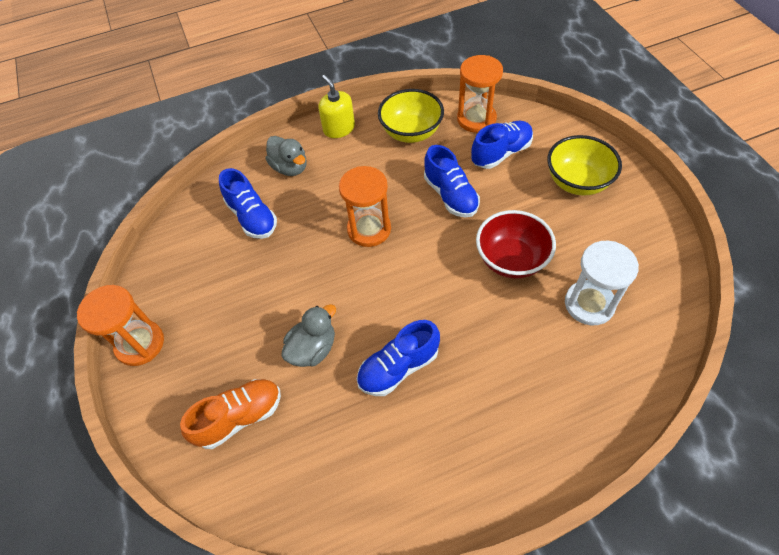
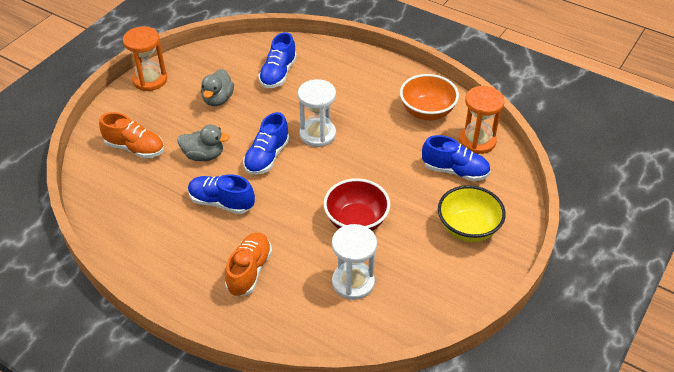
camera: 50 degrees right, 10 degrees down
(290, 167) = (335, 68): grey duck -> grey duck (218, 99)
(339, 128) = (393, 73): yellow soap dispenser -> none
(369, 229) = (317, 134): orange hourglass -> white hourglass
(411, 132) = (427, 112): yellow bowl -> orange bowl
(450, 195) = (386, 161): blue shoe -> blue shoe (267, 157)
(517, 391) = (249, 271): none -> orange shoe

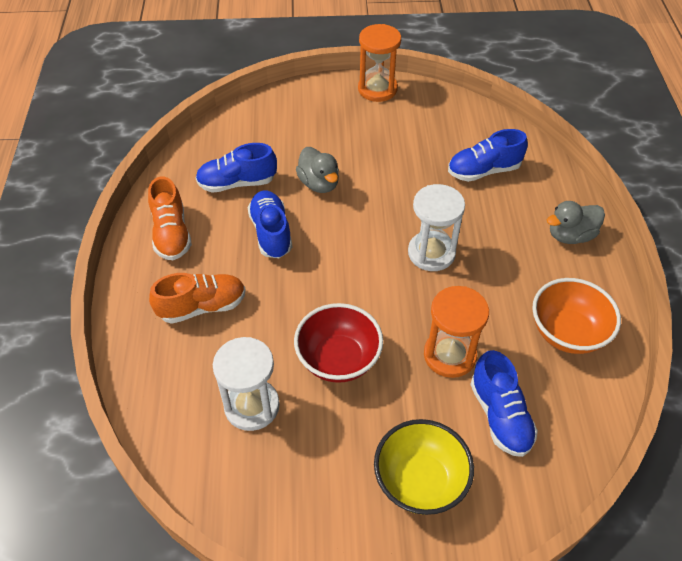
camera: 55 degrees right, 5 degrees up
(135, 148) = (284, 133): orange shoe -> orange shoe (171, 234)
(218, 99) = (401, 149): grey duck -> grey duck (570, 235)
(267, 157) = (360, 231): blue shoe -> blue shoe (237, 183)
(477, 141) = (573, 413): orange hourglass -> orange hourglass (449, 355)

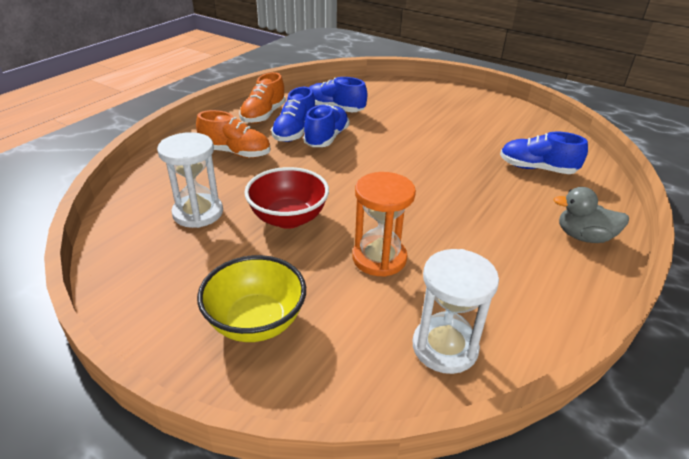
camera: 35 degrees right, 15 degrees down
(319, 183) = (391, 128): grey duck -> none
(377, 89) = (492, 101): orange hourglass -> none
(431, 253) = (435, 194): white hourglass -> white hourglass (444, 347)
(500, 415) = (378, 319): blue shoe -> blue shoe (295, 132)
(567, 333) = (510, 297): orange bowl -> none

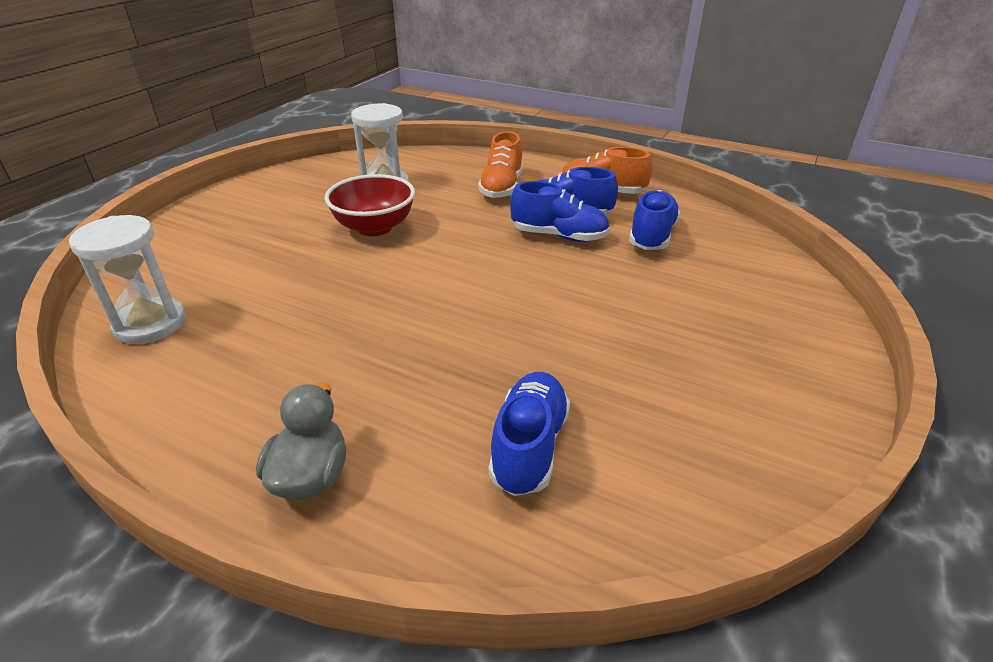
camera: 85 degrees right, 0 degrees up
(256, 322) = (228, 228): yellow bowl -> none
(379, 258) = (297, 283): orange hourglass -> none

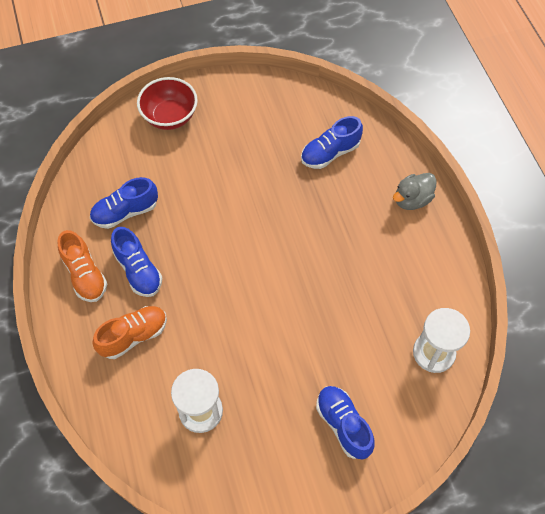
camera: 135 degrees left, 25 degrees up
(374, 227) = (257, 355): red bowl -> red bowl (170, 117)
(559, 236) = (169, 254): blue shoe -> blue shoe (343, 425)

